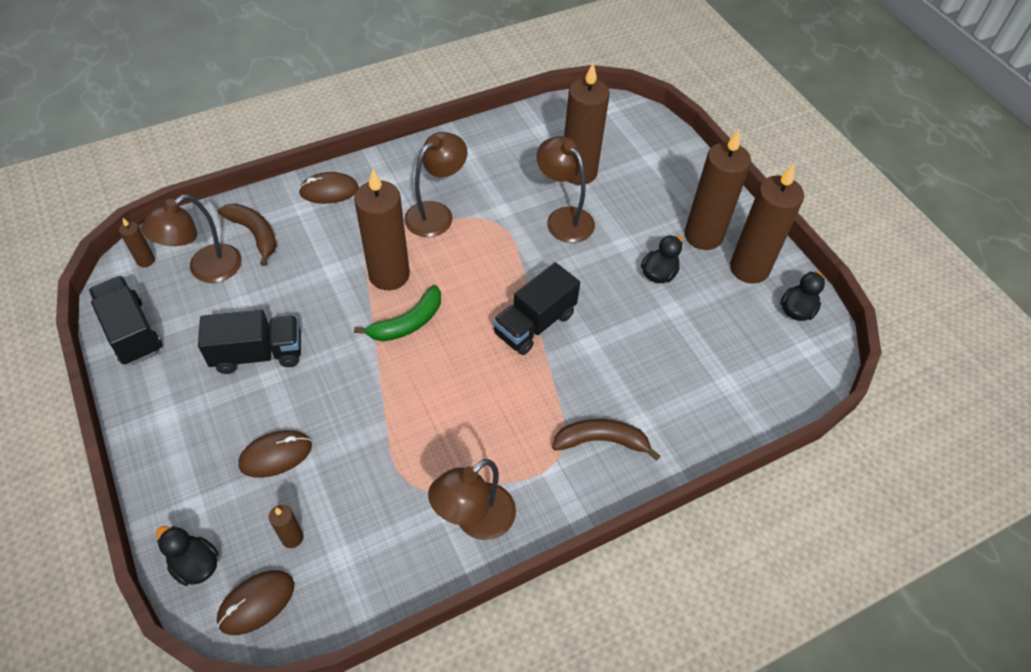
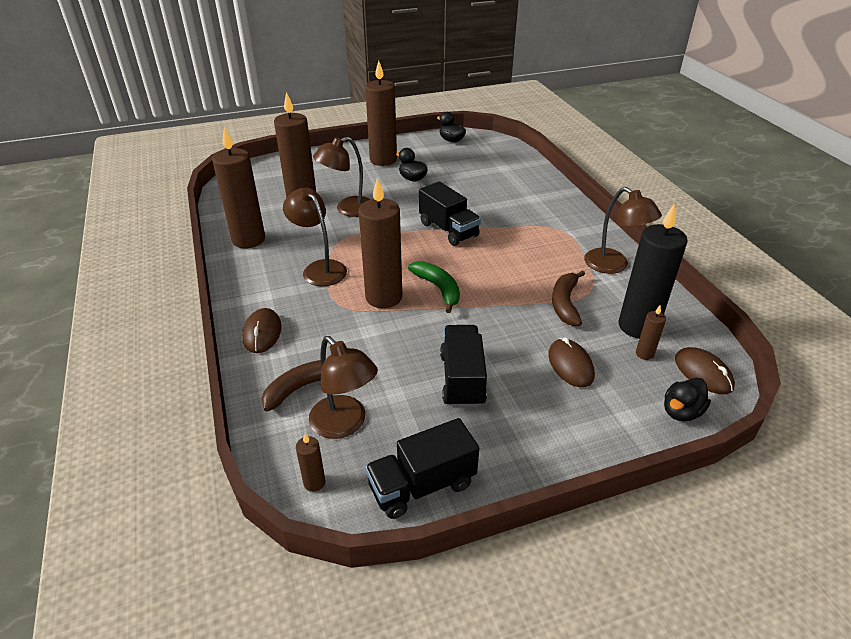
camera: 80 degrees left, 15 degrees down
(344, 537) = (638, 326): none -> black candle
(601, 441) = (547, 213): brown banana -> brown banana (565, 303)
(749, 268) = (415, 149): brown candle -> brown candle (249, 240)

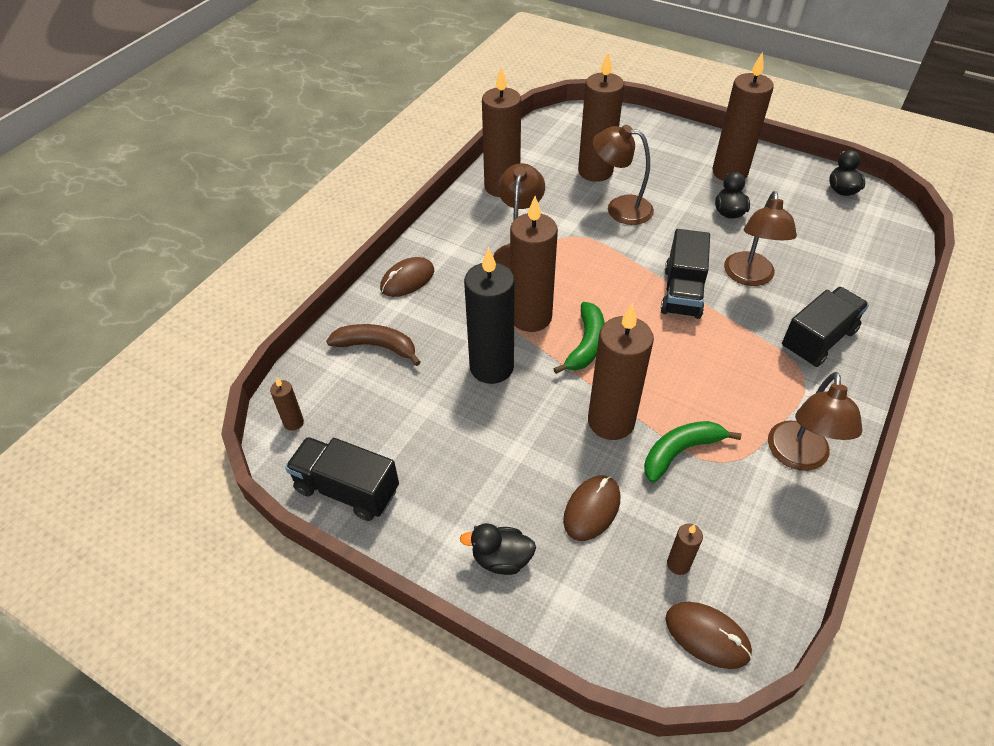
camera: 50 degrees right, 10 degrees up
(344, 424) = (363, 399): brown lamp -> brown lamp (749, 277)
(462, 379) = (487, 439): black truck -> black truck (818, 340)
(512, 316) = (611, 421): none -> brown candle
(565, 303) = (680, 452): brown banana -> green banana
(638, 326) = (717, 535): black candle -> black candle (491, 367)
(681, 412) = (623, 642): black duck -> black duck (501, 559)
(703, 373) = (707, 636): brown mouse -> brown mouse turned 75 degrees counterclockwise

